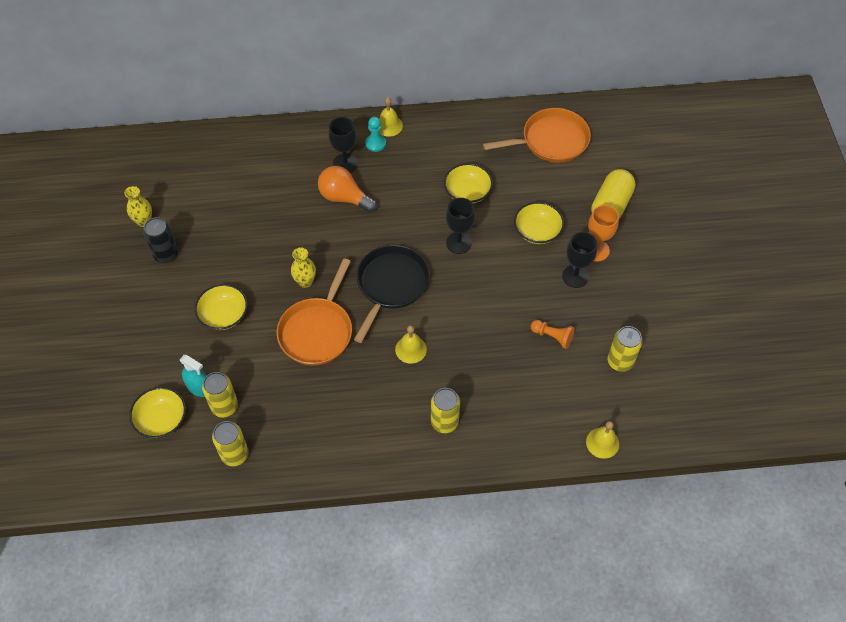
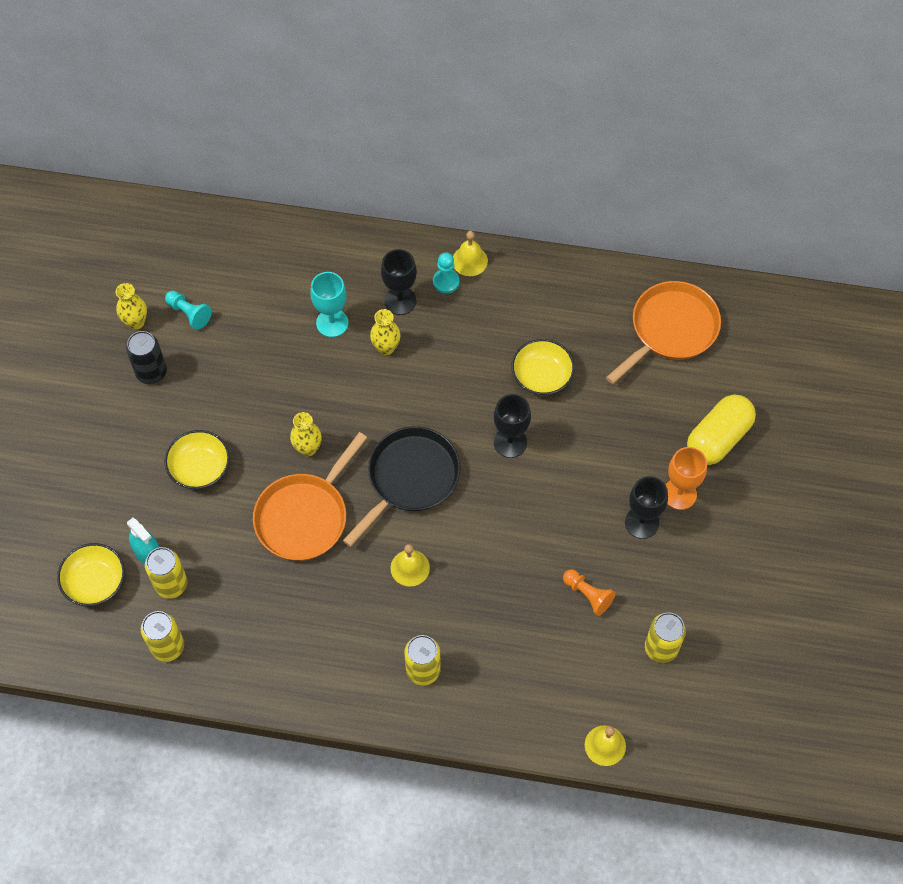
camera: 15 degrees right, 5 degrees up
(184, 206) = (189, 313): none -> turquoise pawn
(298, 189) = (332, 323): none -> turquoise goblet
(344, 198) = (386, 347): orange light bulb -> yellow vase
(537, 231) = (613, 450): yellow bowl -> none
(551, 141) = (670, 329): orange pan -> orange pan turned 45 degrees counterclockwise

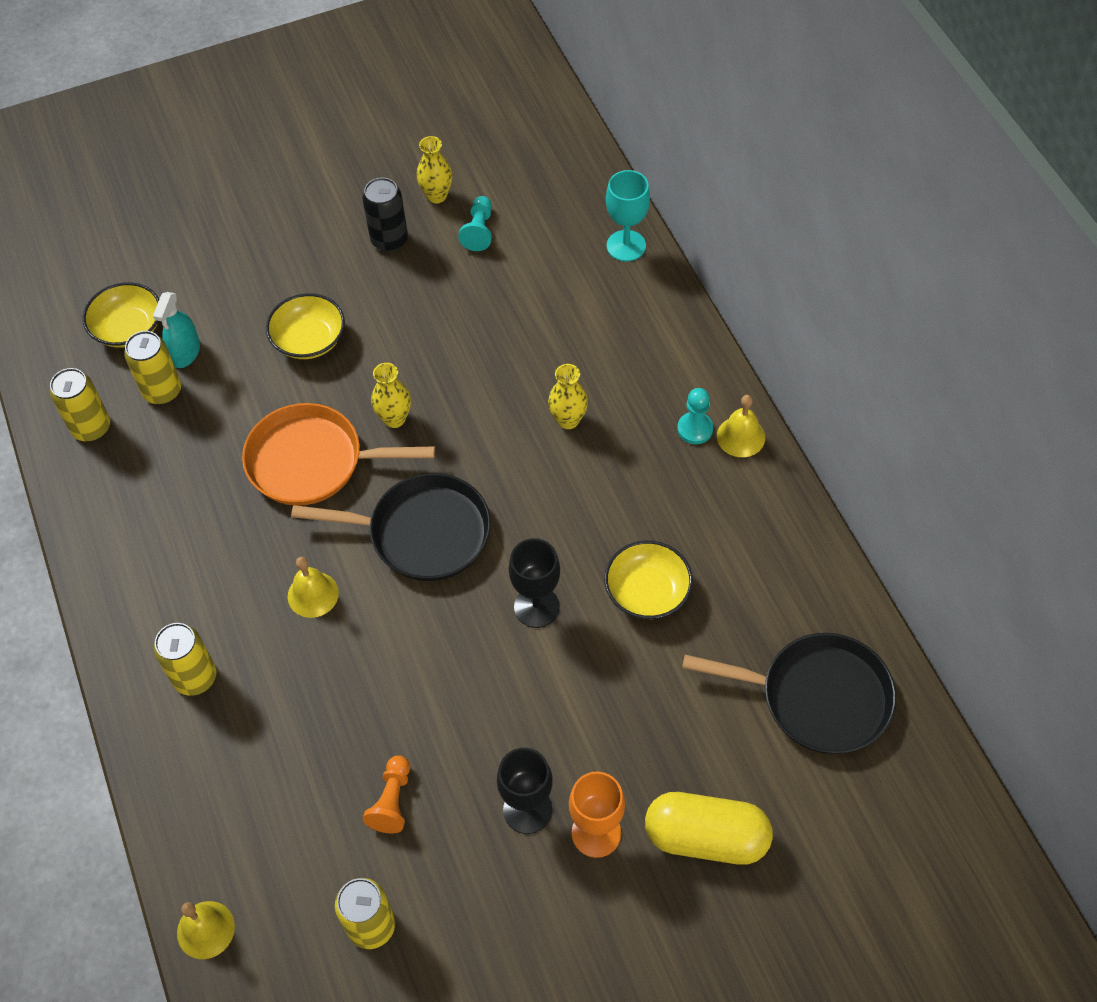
camera: 60 degrees right, 5 degrees down
(332, 323) = (561, 355): turquoise goblet -> turquoise goblet (626, 246)
(400, 301) = (636, 400): black goblet -> none
(670, 329) = (817, 697): orange pan -> black pan

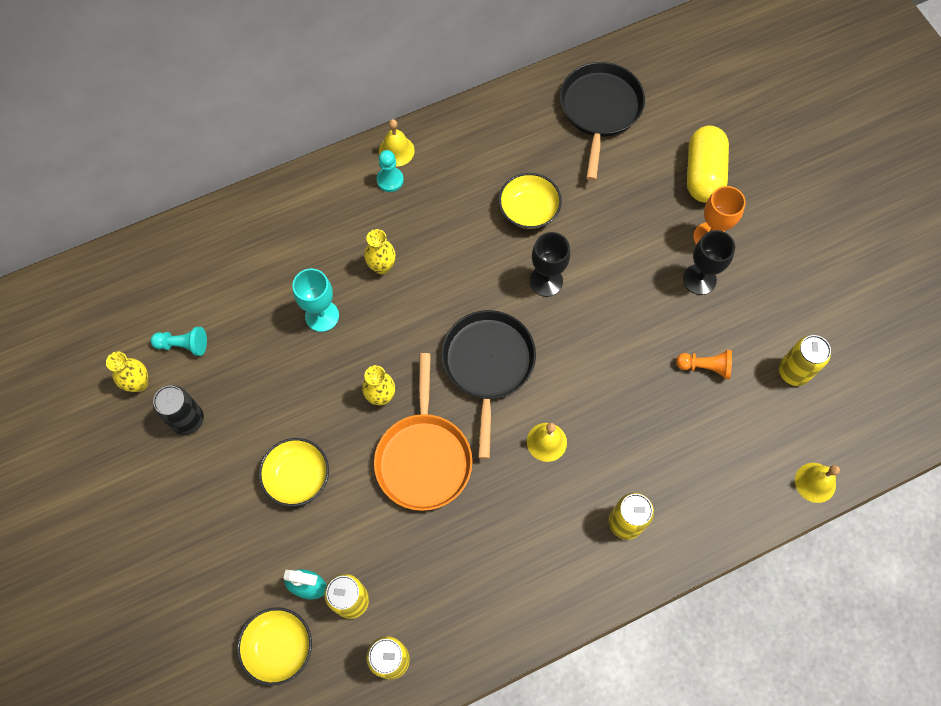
camera: 95 degrees left, 10 degrees up
(626, 246) = (209, 230): turquoise goblet -> turquoise goblet (322, 316)

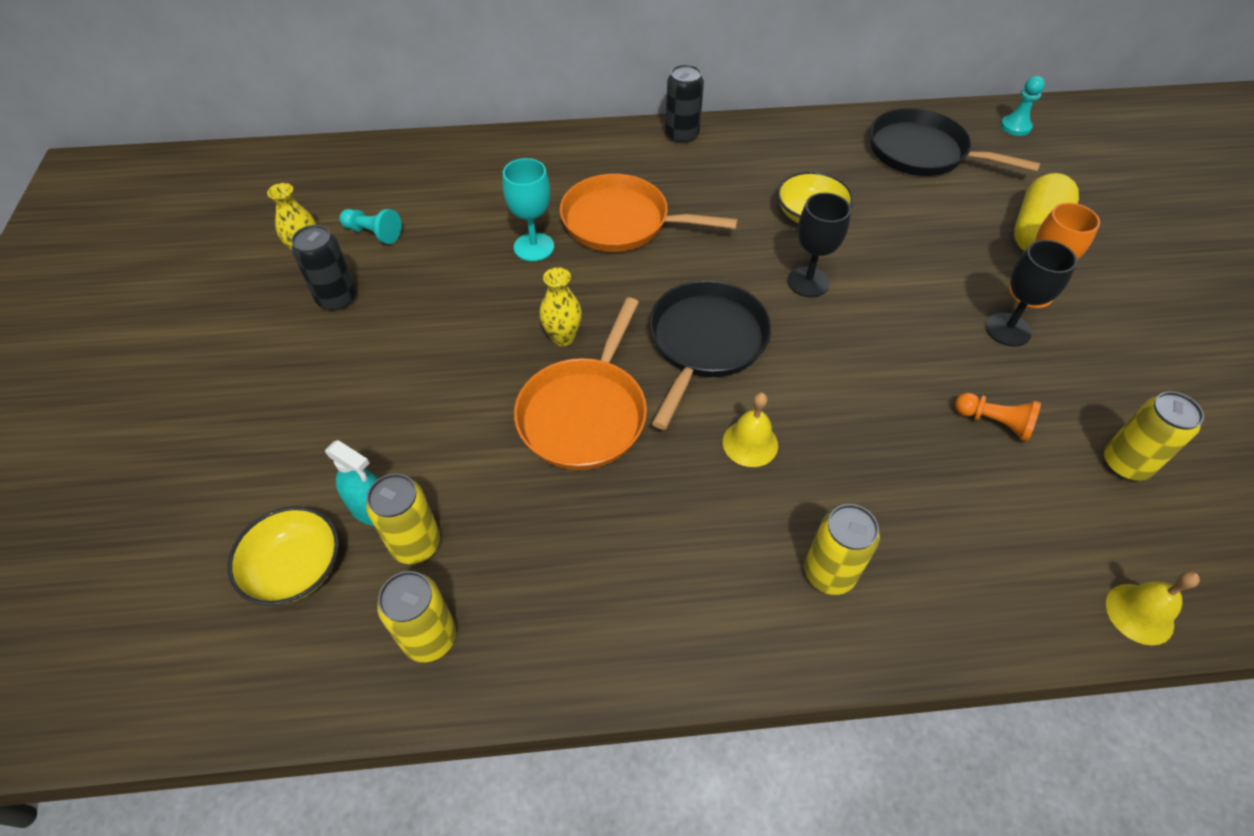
camera: 20 degrees right, 15 degrees down
(297, 476) = (424, 387): yellow bowl -> none
(382, 266) = (621, 222): yellow vase -> orange pan
(390, 180) = (664, 155): turquoise pawn -> turquoise pawn (1015, 127)
(396, 150) = (682, 135): yellow bell -> black can
(600, 110) = (922, 152): black pan -> black pan turned 90 degrees counterclockwise

